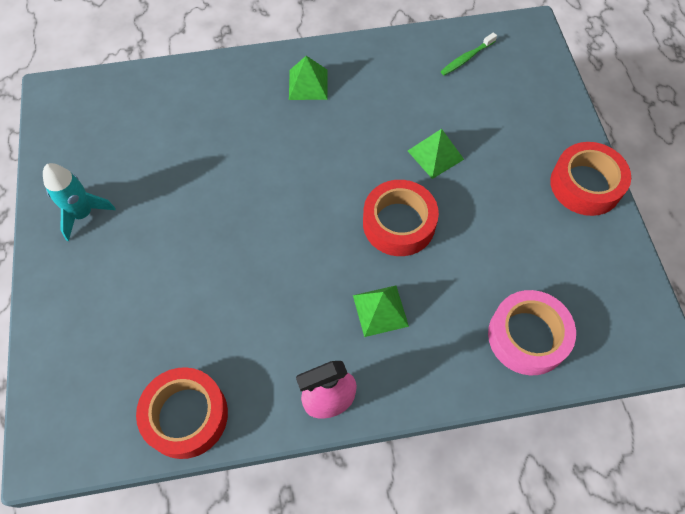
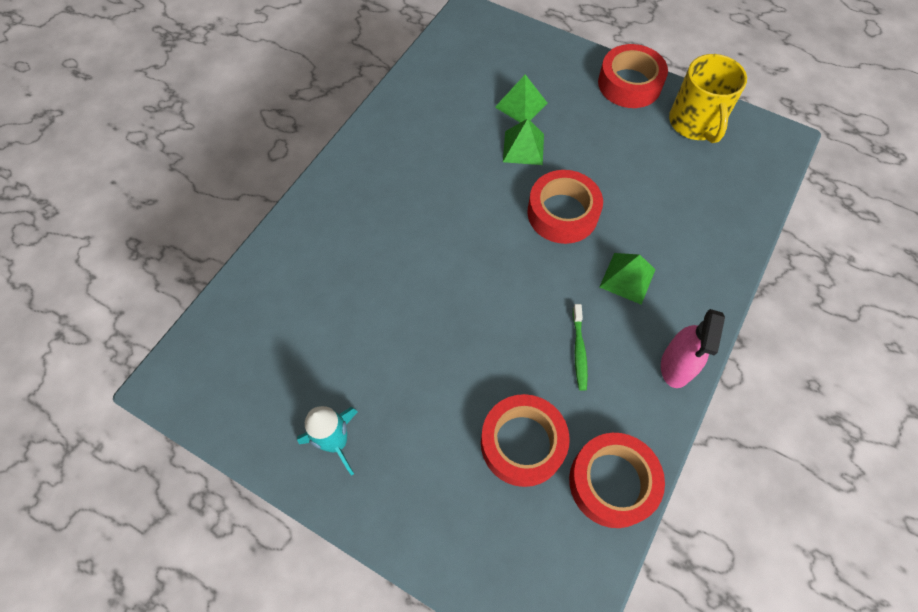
camera: 50 degrees left, 0 degrees up
(171, 331) = (522, 443): none -> red tape
(308, 84) = (373, 180): green pyramid -> green pyramid (521, 105)
(466, 58) = (456, 67): green toothbrush -> green toothbrush (579, 351)
(527, 336) = (720, 204): pink tape -> none
(598, 262) = (695, 123): none -> yellow mug

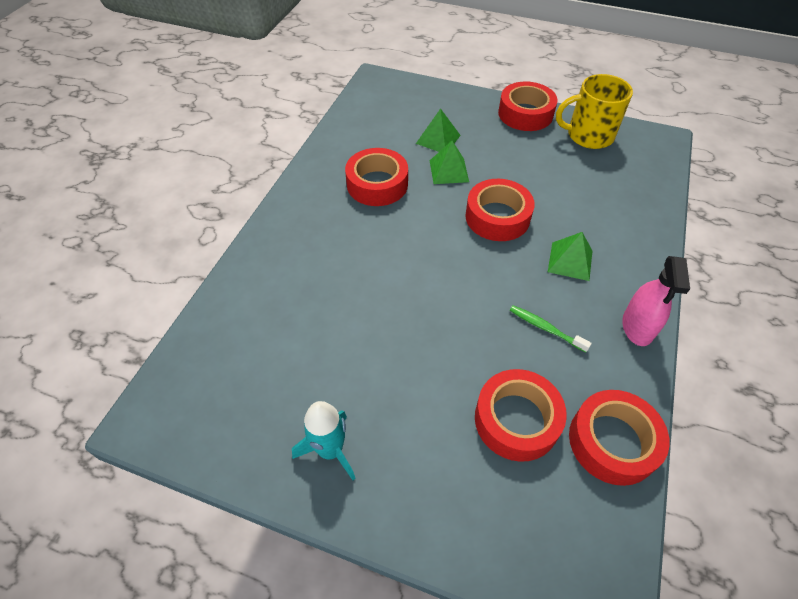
camera: 10 degrees left, 10 degrees down
(441, 154) = (377, 184): none -> red tape
(579, 351) = (545, 328): green toothbrush -> green toothbrush turned 135 degrees clockwise
(695, 123) = (588, 135): yellow mug -> yellow mug turned 105 degrees clockwise

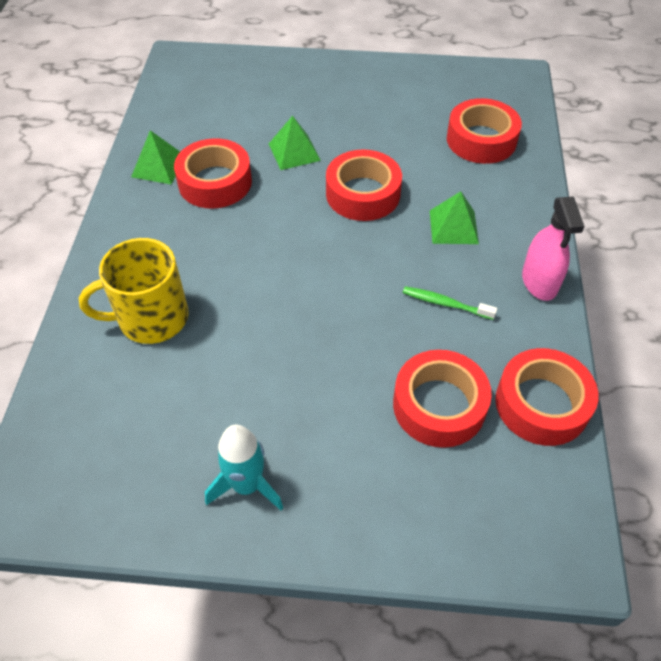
camera: 15 degrees left, 0 degrees up
(438, 139) = (271, 117): green pyramid -> green pyramid (159, 166)
(525, 114) = (364, 71): red tape -> red tape (481, 140)
(588, 135) = (440, 84): yellow mug -> yellow mug (151, 318)

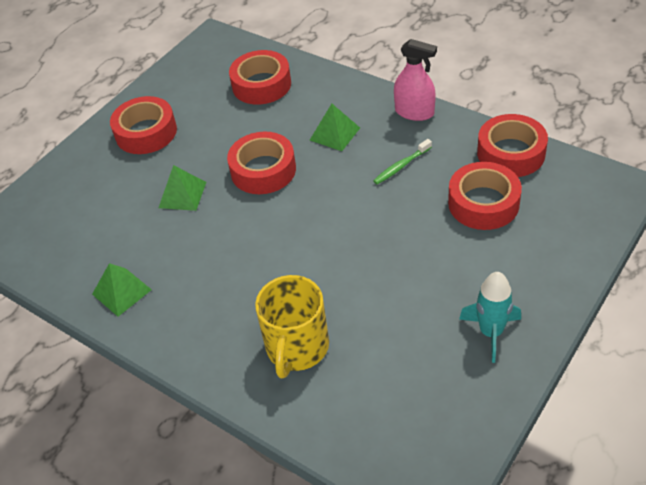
camera: 55 degrees left, 5 degrees down
(215, 182) = (174, 258): red tape -> red tape (146, 132)

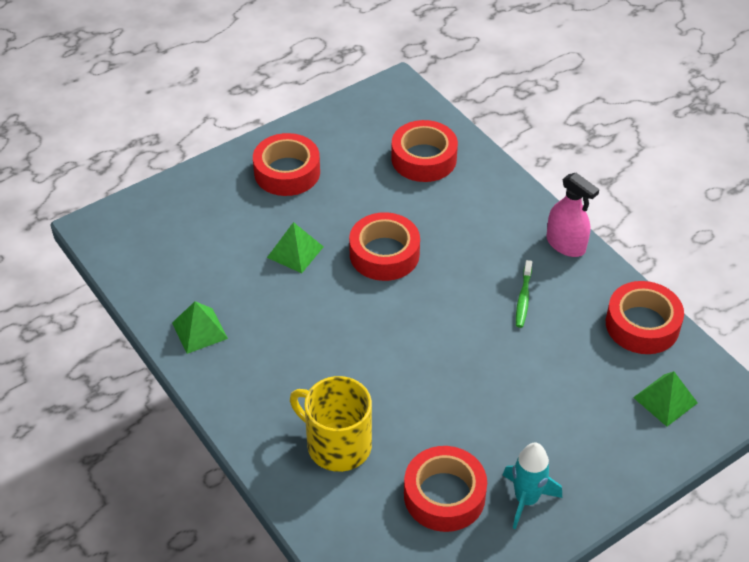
camera: 15 degrees right, 0 degrees up
(297, 347) = (337, 444): yellow mug -> yellow mug turned 90 degrees clockwise
(334, 134) = (473, 239): green pyramid -> green pyramid (665, 400)
(401, 166) = (523, 298): green toothbrush -> green toothbrush turned 60 degrees counterclockwise
(483, 203) = (586, 368): red tape -> red tape (444, 495)

